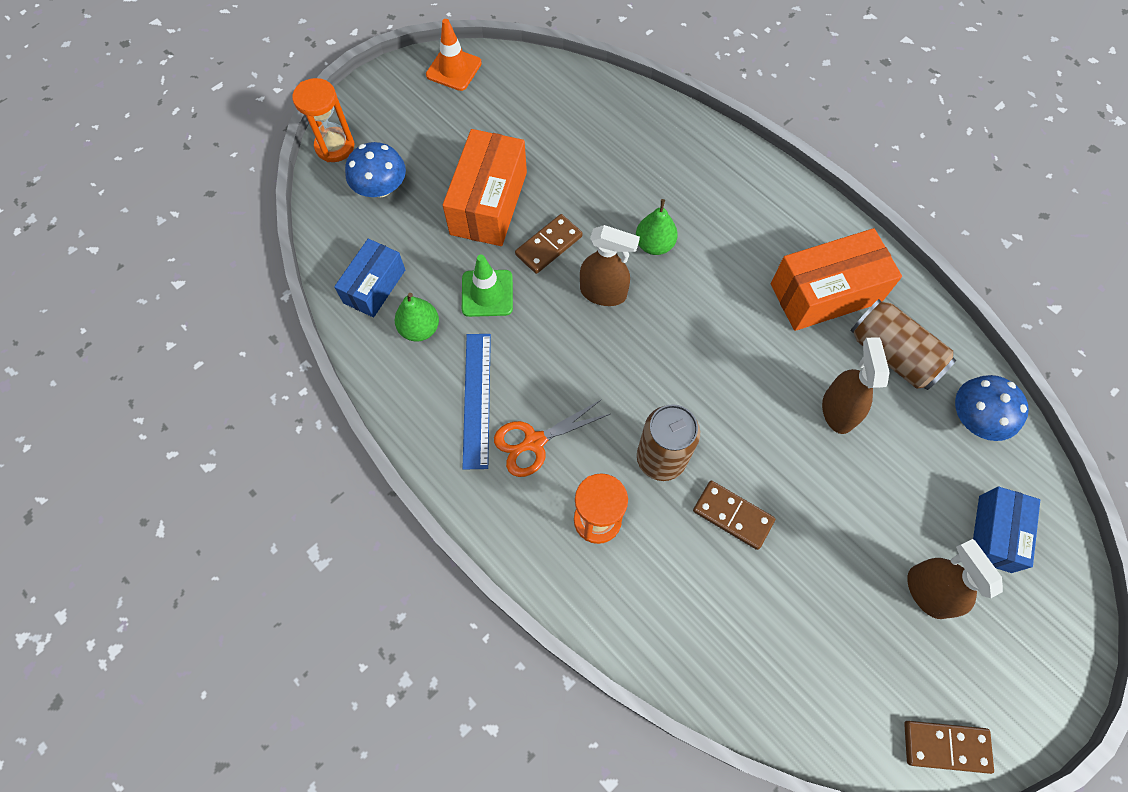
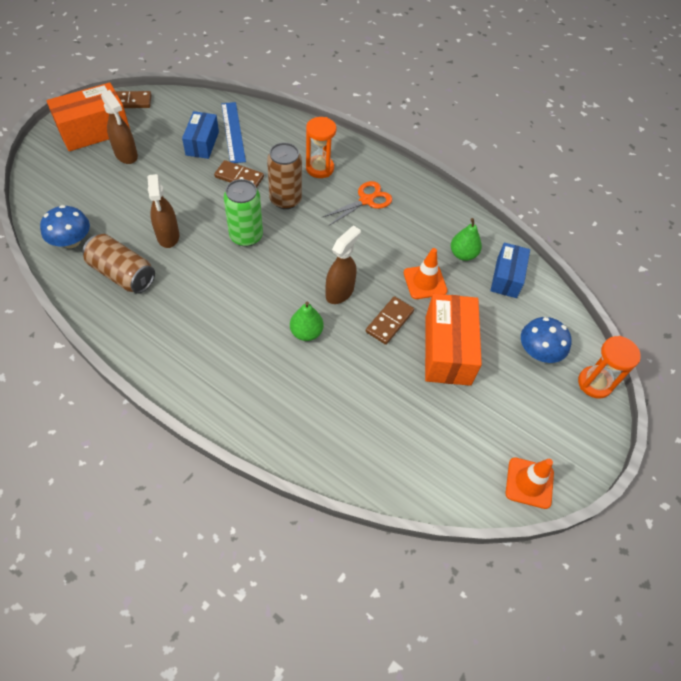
camera: 165 degrees right, 10 degrees down
(476, 399) = (409, 218): blue ruler -> blue ruler (233, 132)
(487, 293) = (425, 282): green traffic cone -> orange traffic cone
(603, 293) = (340, 292): brown spray bottle -> brown spray bottle turned 120 degrees clockwise
(724, 396) = (246, 236): none -> green can
(825, 293) = (168, 311): orange box -> orange box (94, 130)
(994, 533) = (77, 183): blue box -> blue box (202, 143)

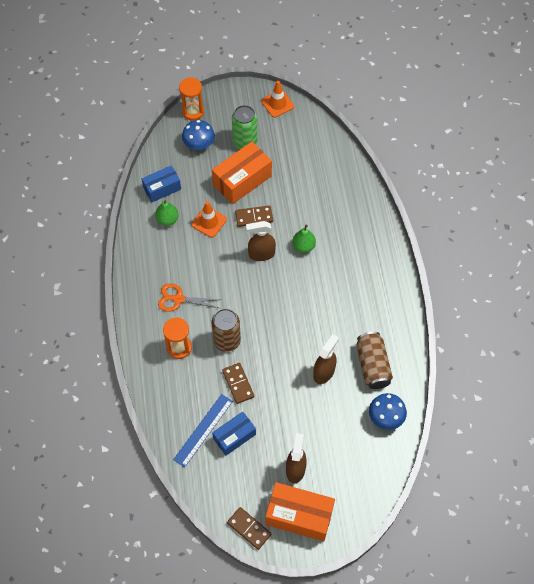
camera: 130 degrees left, 5 degrees up
(246, 236) = (277, 333): green can -> green can (245, 142)

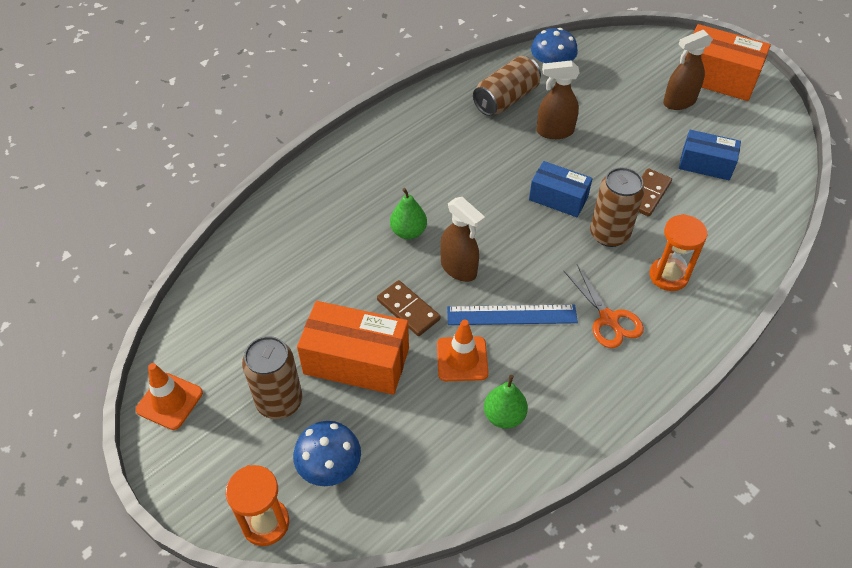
camera: 125 degrees left, 10 degrees down
(162, 188) = (456, 462): blue box -> blue box (558, 198)
(203, 430) = (731, 194): blue ruler -> blue ruler (511, 315)
(245, 142) = (279, 401): green can -> brown can
(249, 528) = (773, 105): brown domino -> none
(299, 516) = (717, 78): orange box -> orange box turned 45 degrees counterclockwise

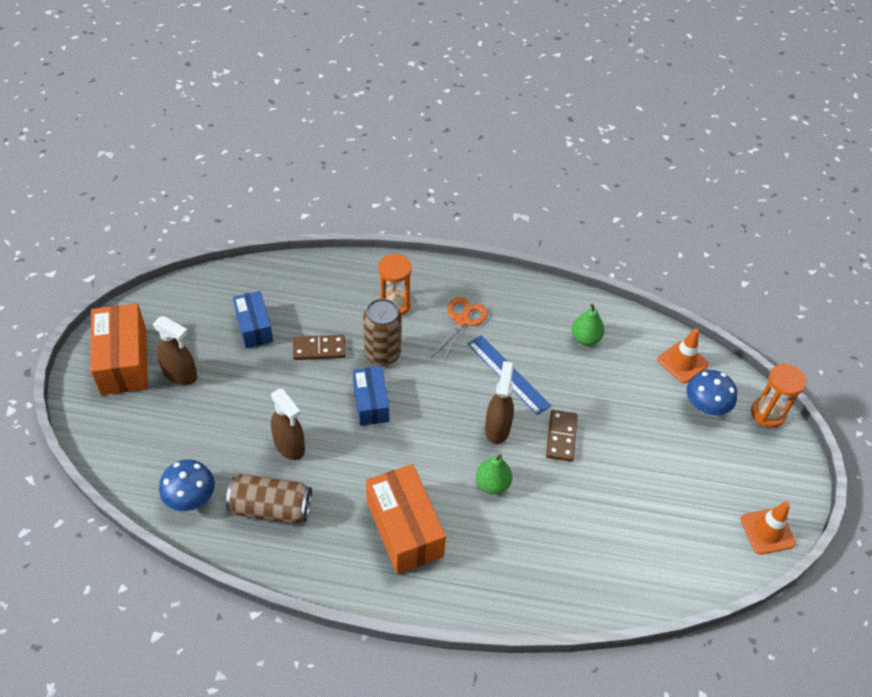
camera: 130 degrees left, 0 degrees up
(279, 401) = (699, 464): brown can -> none
(356, 361) = (628, 441): orange box -> orange box (404, 529)
(462, 359) = (568, 382): orange traffic cone -> orange traffic cone (682, 362)

